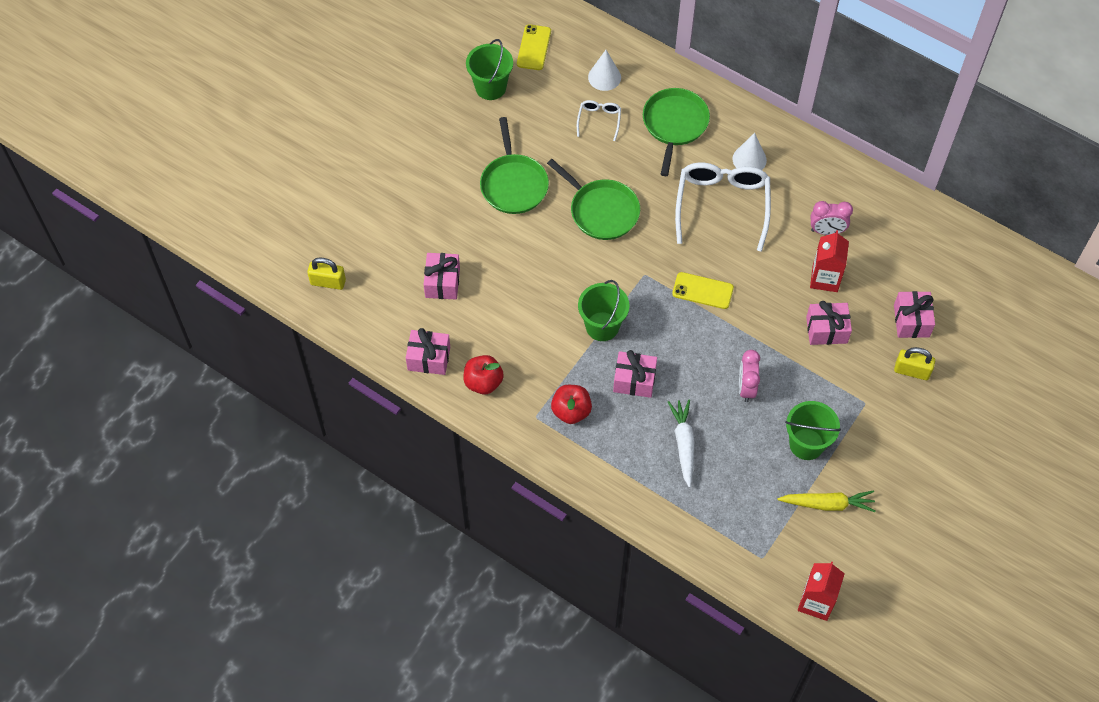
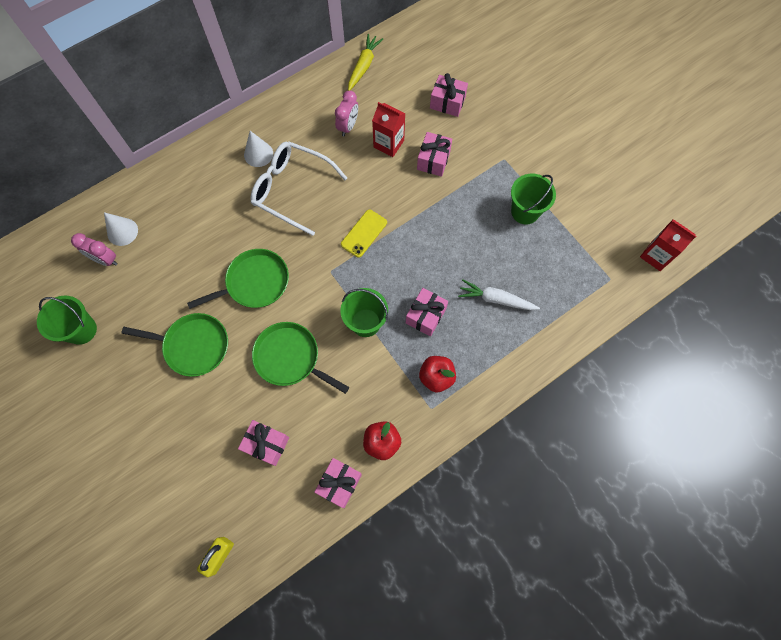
camera: 70 degrees left, 10 degrees up
(534, 47) = (59, 278): yellow phone -> none
(599, 120) = (164, 252): white glasses -> none
(674, 125) = (198, 195): green pan -> green pan (290, 358)
(746, 388) = (462, 235): pink clock -> pink clock (105, 259)
(827, 504) = (579, 217): yellow carrot -> yellow carrot (364, 66)
(911, 371) = (488, 119): yellow padlock -> none

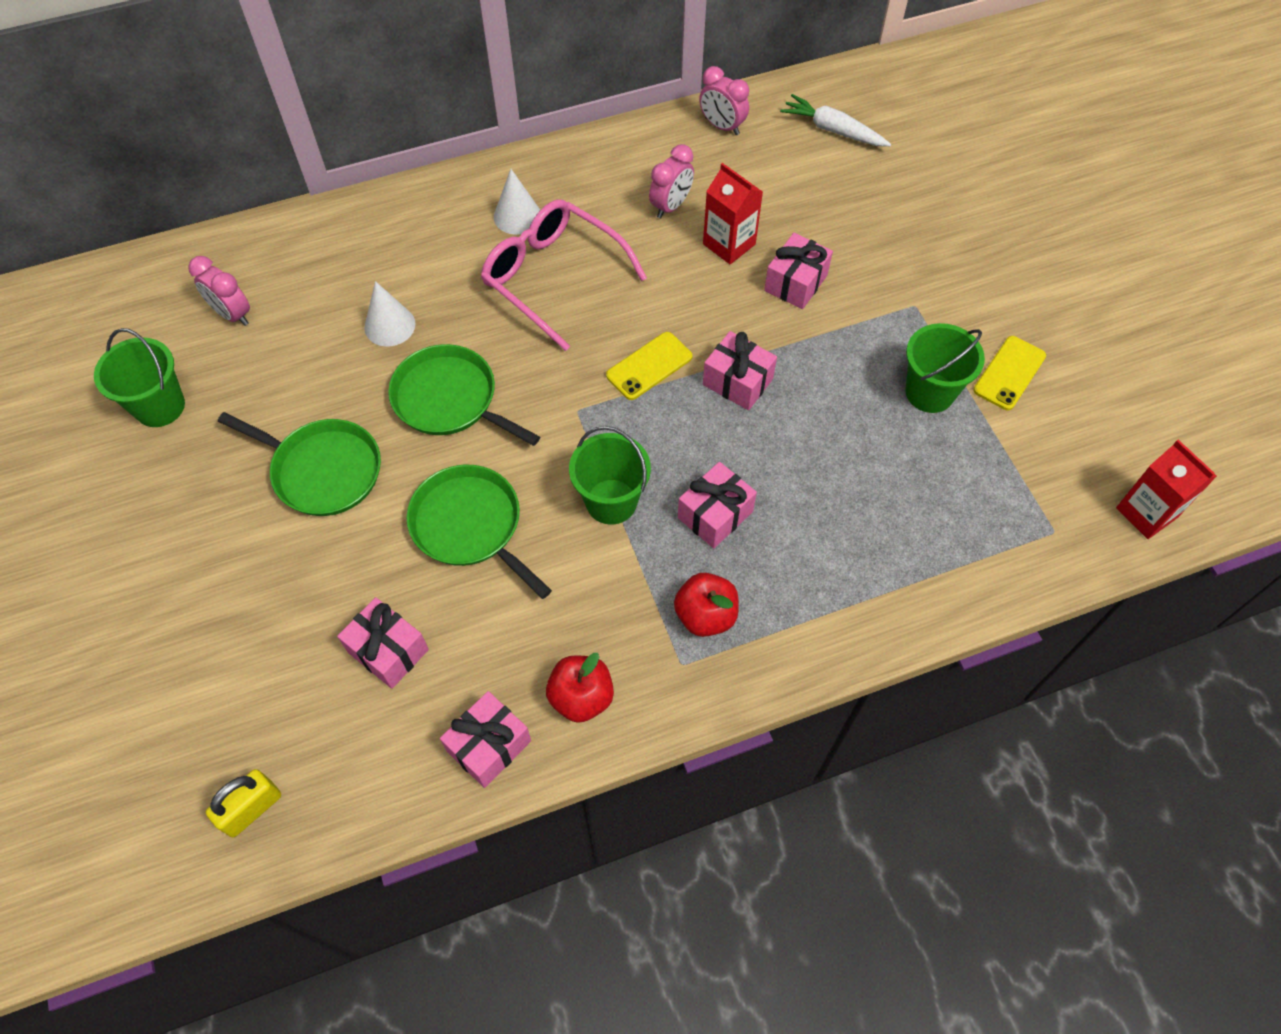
camera: 15 degrees right, 10 degrees down
(122, 232) = (272, 281): white cone -> white cone (389, 325)
(254, 283) = (450, 399): green pan -> green pan turned 135 degrees counterclockwise
(292, 190) = (553, 277): white glasses -> pink glasses
(364, 66) = (722, 126): yellow carrot -> pink clock
(447, 102) = (842, 204): pink gift -> pink gift (737, 382)
(496, 299) = (843, 517): white carrot -> white carrot (833, 130)
(565, 189) = (1009, 373): none -> yellow phone

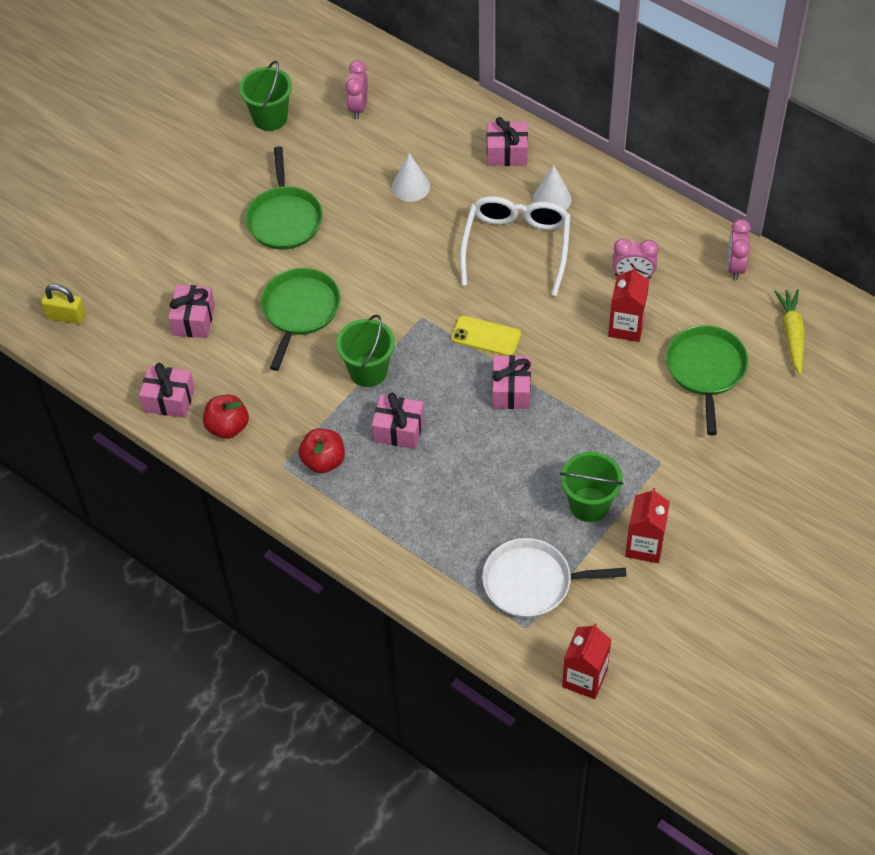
camera: 60 degrees right, 5 degrees down
(450, 399) = (380, 249): green pan -> green pan (706, 370)
(553, 277) = (516, 246): pink glasses -> white glasses
(795, 283) = (623, 382): pink gift -> pink gift (507, 153)
(833, 130) = (792, 334): white carrot -> yellow carrot
(999, 495) = (532, 582): none -> white pan
(1009, 373) = (644, 545): yellow phone -> red carton

